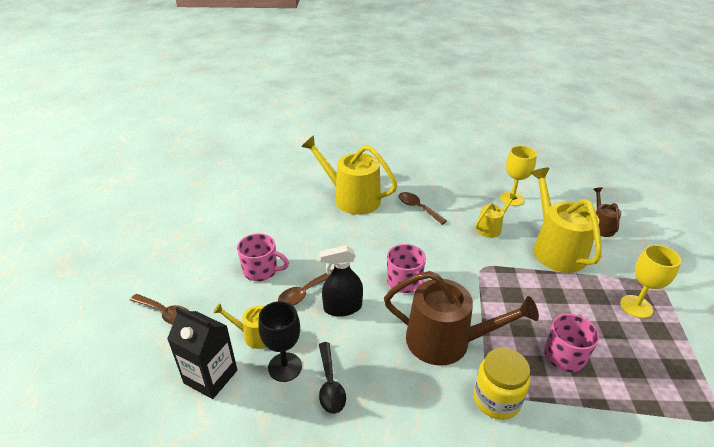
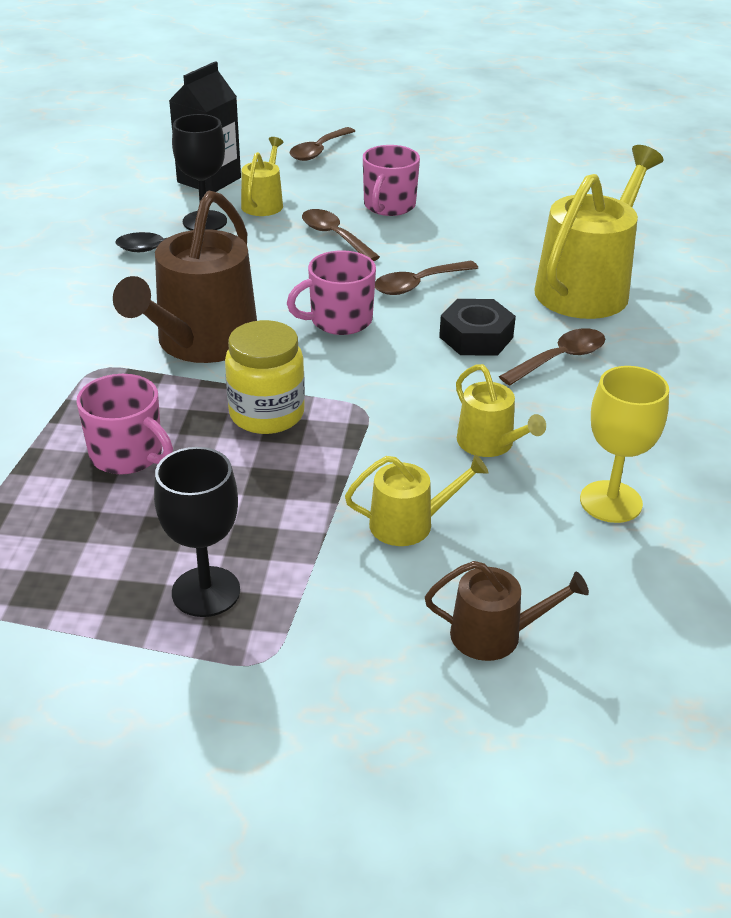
camera: 95 degrees right, 0 degrees up
(342, 307) = (296, 264): black spray bottle -> none
(359, 254) = (418, 284): none -> brown spoon
(407, 233) = (476, 337): none -> black nut
(496, 399) = (81, 369): yellow jar -> yellow jar (267, 414)
(555, 249) = (409, 524): yellow watering can -> yellow watering can, size x0.50
(636, 306) = (206, 592): yellow goblet -> black goblet

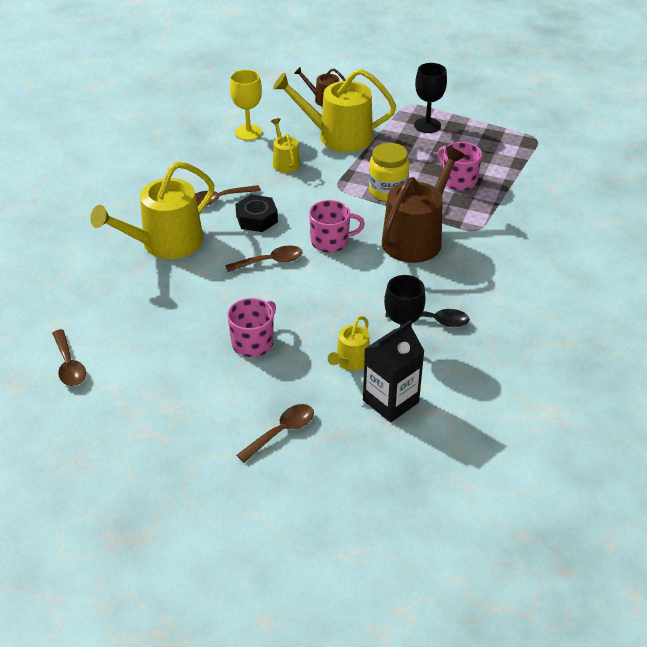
camera: 165 degrees left, 5 degrees up
(334, 236) = (308, 314): brown spoon -> brown spoon (69, 365)
(409, 524) = (338, 136): yellow watering can -> yellow watering can, size x1.99

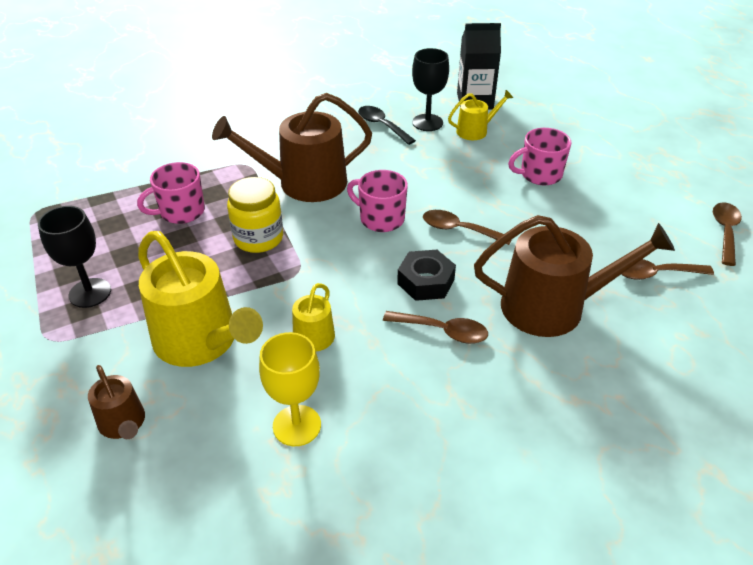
camera: 140 degrees left, 0 degrees up
(166, 243) = (553, 306): yellow watering can -> brown watering can
(281, 432) = (568, 118): brown spoon -> brown spoon (655, 274)
(458, 180) = (181, 212): pink mug -> pink mug turned 60 degrees clockwise

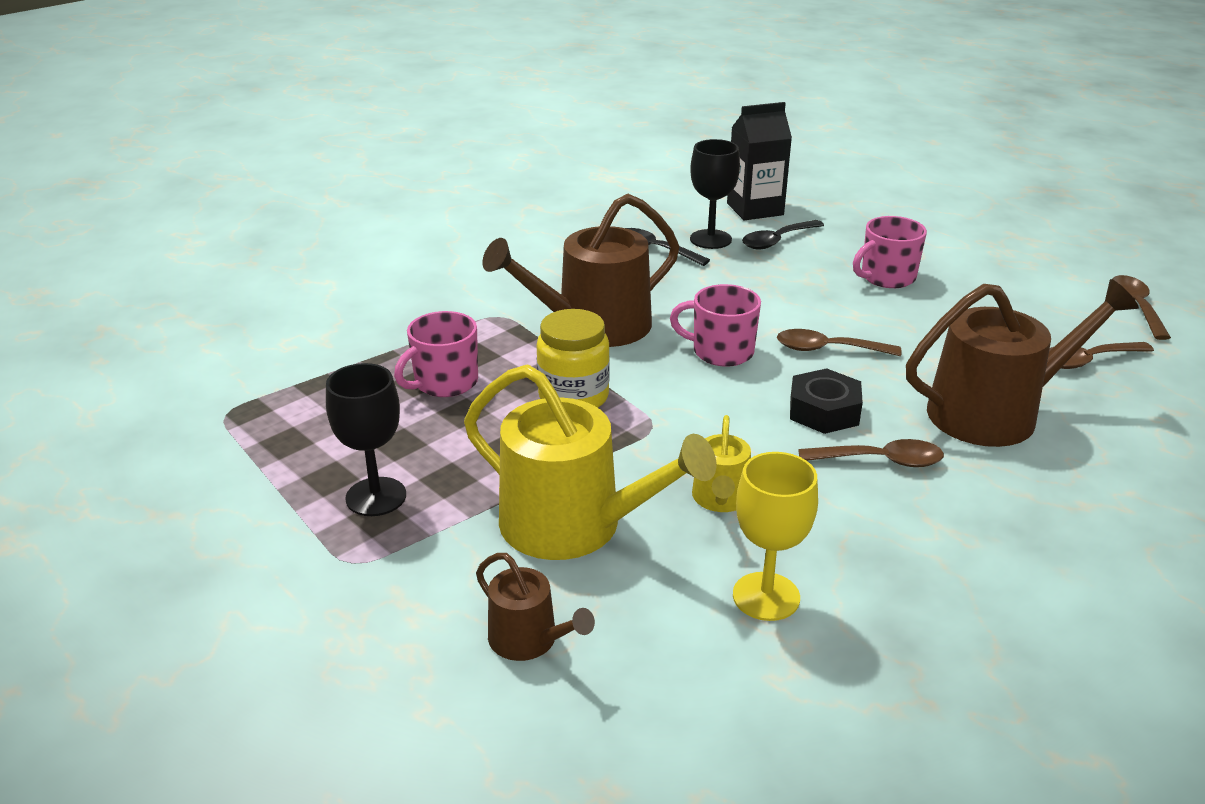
camera: 15 degrees left, 10 degrees down
(475, 131) = (777, 241): yellow watering can -> black spoon

